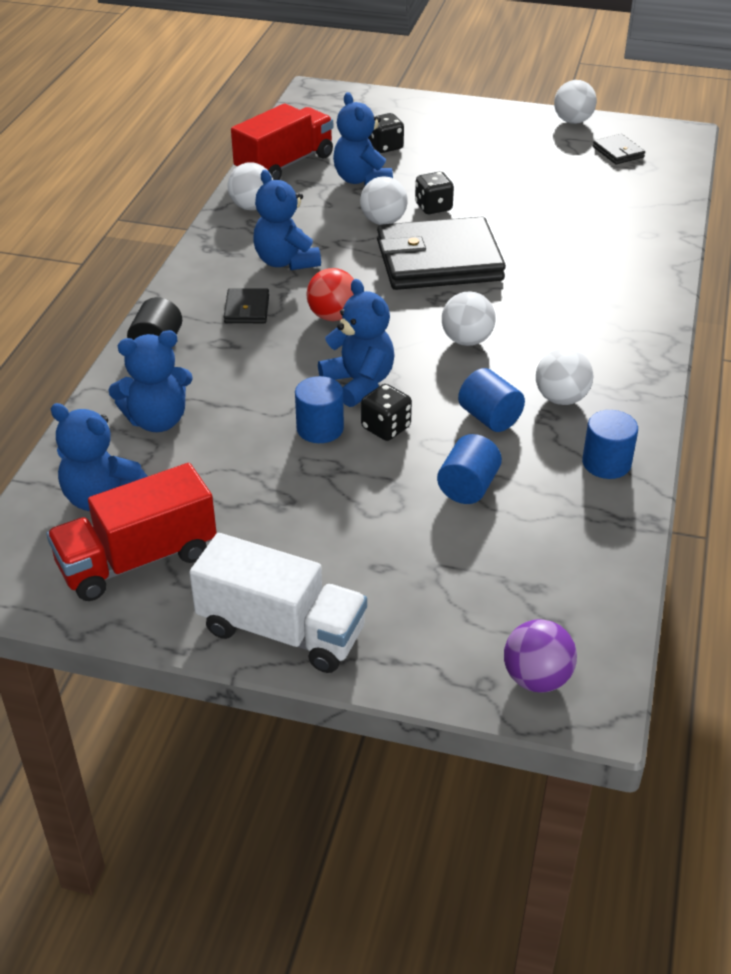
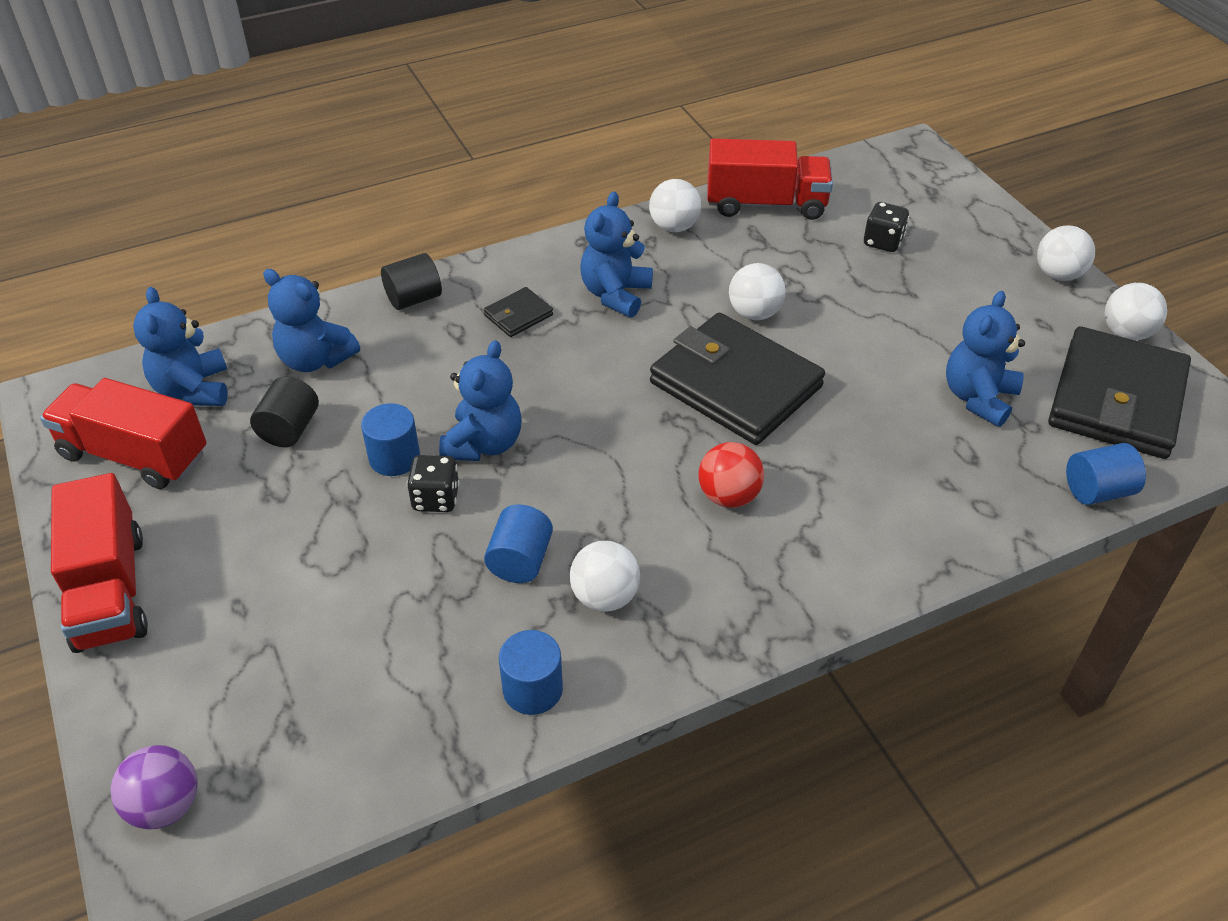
camera: 50 degrees right, 5 degrees up
(220, 465) = (289, 429): none -> black cylinder
(281, 630) = (110, 590): white truck -> red truck
(333, 316) = (566, 370): red ball -> red ball (728, 496)
(362, 180) = (805, 261): blue teddy bear -> blue teddy bear (978, 398)
(433, 207) = (821, 330): black dice -> none
(467, 340) = (627, 476): white ball -> white ball (1058, 274)
(468, 487) = (400, 604): blue cylinder -> blue cylinder (1097, 491)
(618, 152) = (1116, 399): black wallet -> black wallet, size x2.36

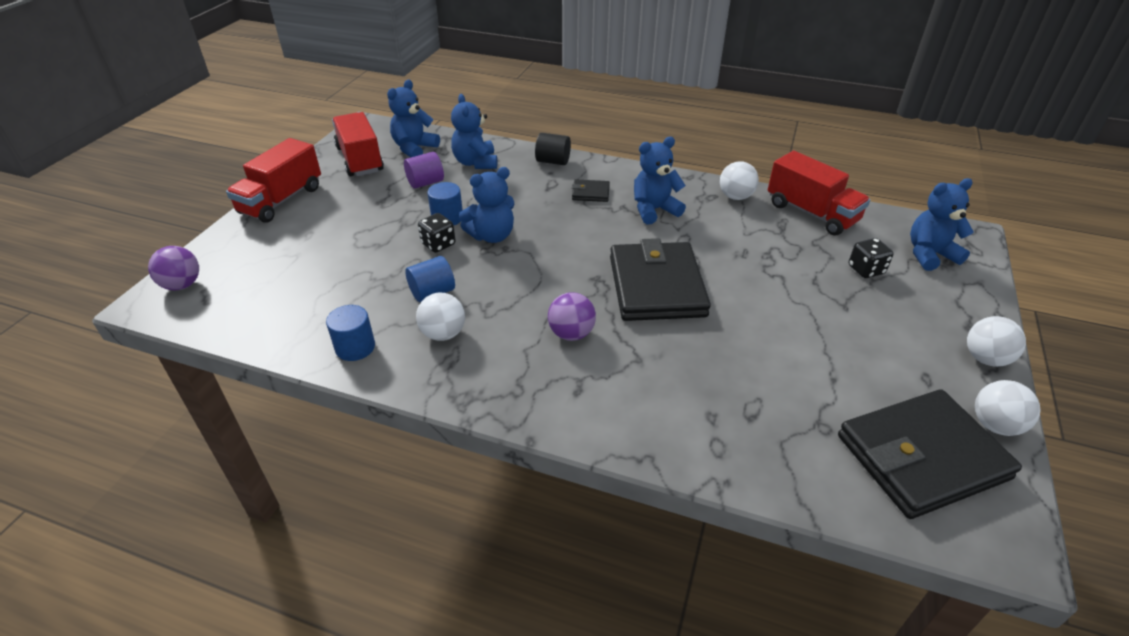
camera: 45 degrees right, 5 degrees down
(289, 429) = (425, 183): black cylinder -> purple cylinder
(728, 496) = (571, 334): red ball -> purple ball
(754, 313) = (721, 260): white ball -> none
(978, 398) = (807, 387): blue teddy bear -> blue teddy bear (929, 255)
(1097, 491) = (818, 497): blue cylinder -> none

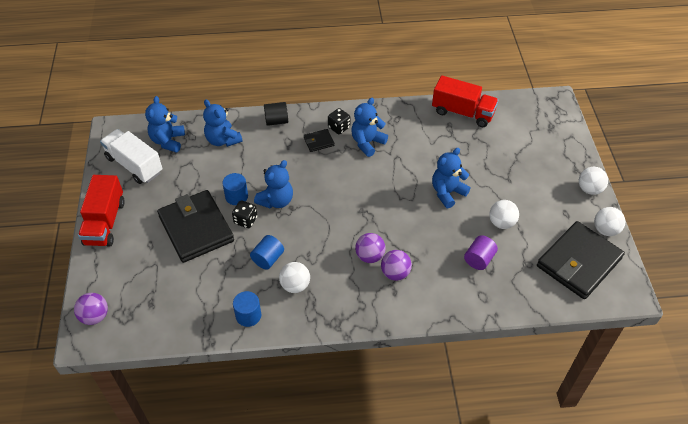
camera: 25 degrees left, 10 degrees up
(360, 159) = (134, 165): red truck -> white truck
(425, 183) = (199, 170): purple cylinder -> purple cylinder (479, 259)
(594, 367) = (395, 273): none -> purple ball
(656, 286) = (400, 203): black wallet -> black wallet (196, 228)
(735, 197) = (412, 114): white ball -> white ball (501, 223)
(866, 270) = (510, 148): black dice -> black dice (339, 127)
(929, 255) = (539, 124): blue teddy bear -> blue teddy bear (447, 192)

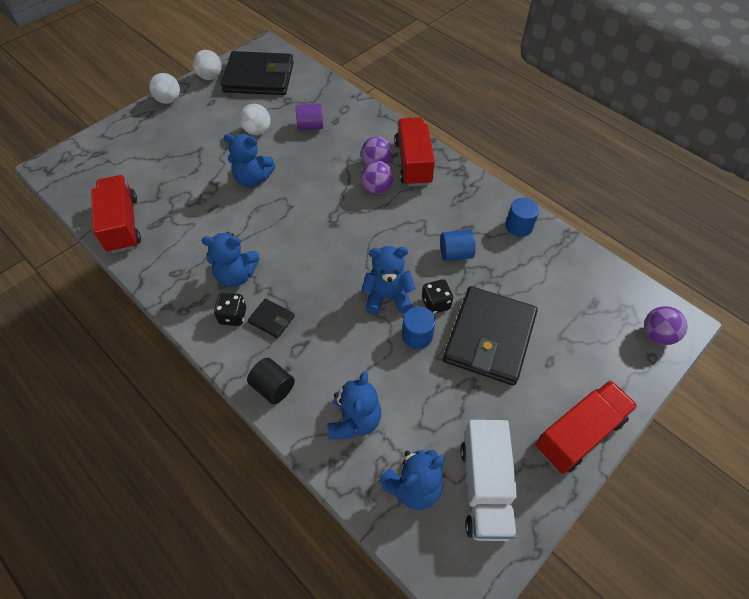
camera: 130 degrees left, 5 degrees up
(295, 285) = (458, 216): white ball -> none
(374, 298) = (413, 163): none -> red truck

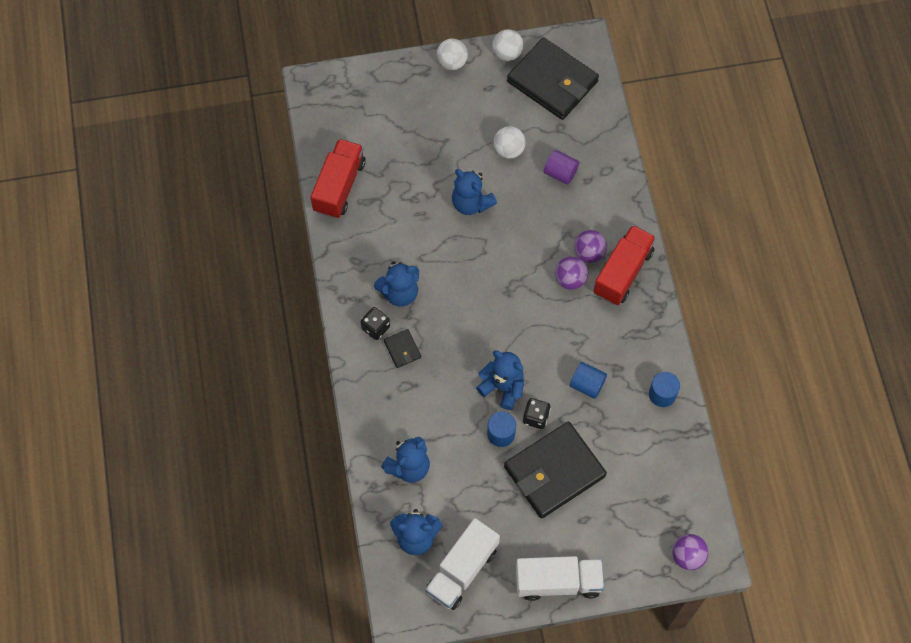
camera: 35 degrees right, 10 degrees up
(236, 275) = (399, 293): blue teddy bear -> blue teddy bear turned 60 degrees counterclockwise
(273, 387) = (369, 405): black cylinder -> none
(579, 434) = (558, 582): red truck -> white truck

